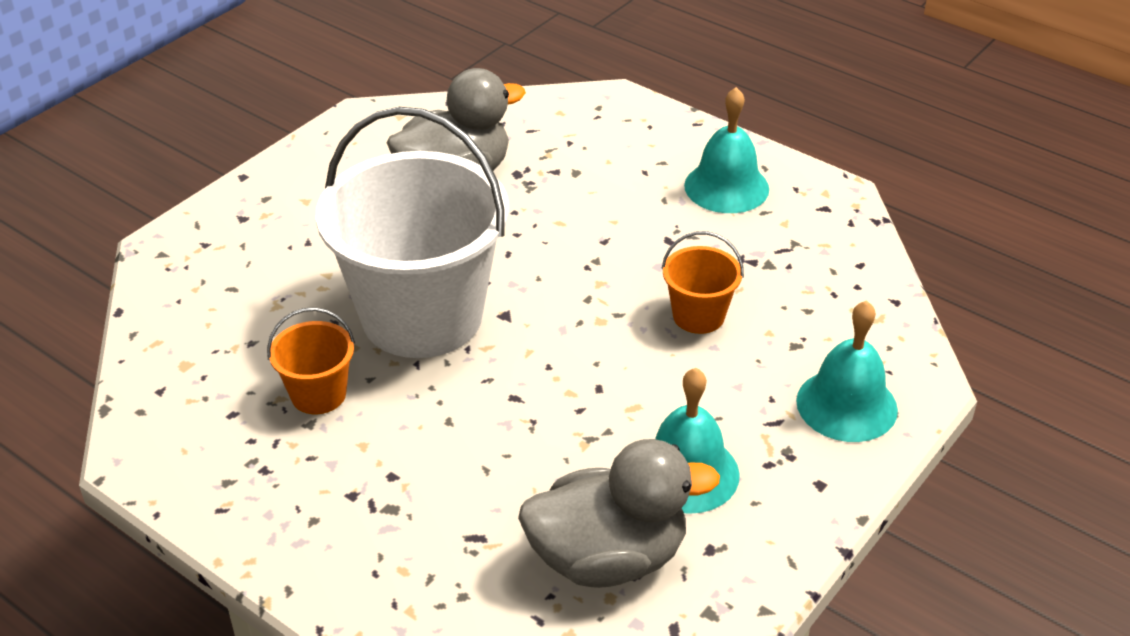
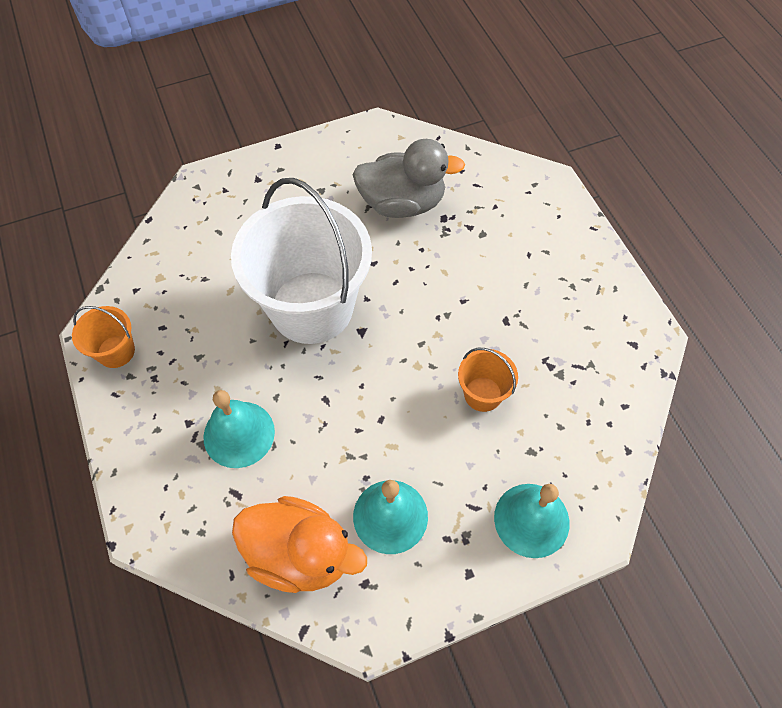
camera: 30 degrees right, 20 degrees up
(318, 394) = (216, 337): orange bucket -> orange bucket (116, 351)
(608, 558) = (300, 554): grey duck -> orange duck
(726, 187) = (576, 293): turquoise bell -> turquoise bell (239, 434)

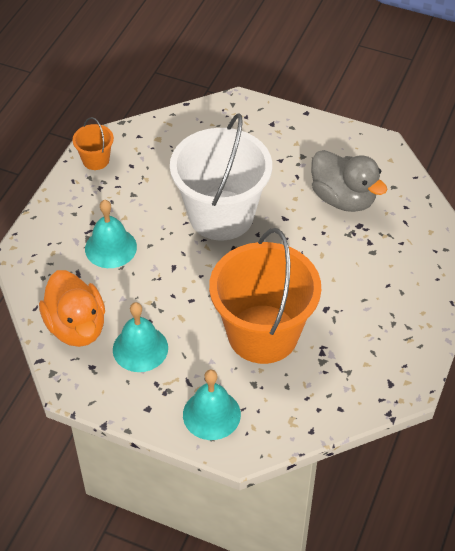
camera: 45 degrees right, 10 degrees down
(483, 394) = (263, 334): orange bucket -> orange bucket, size x2.33

